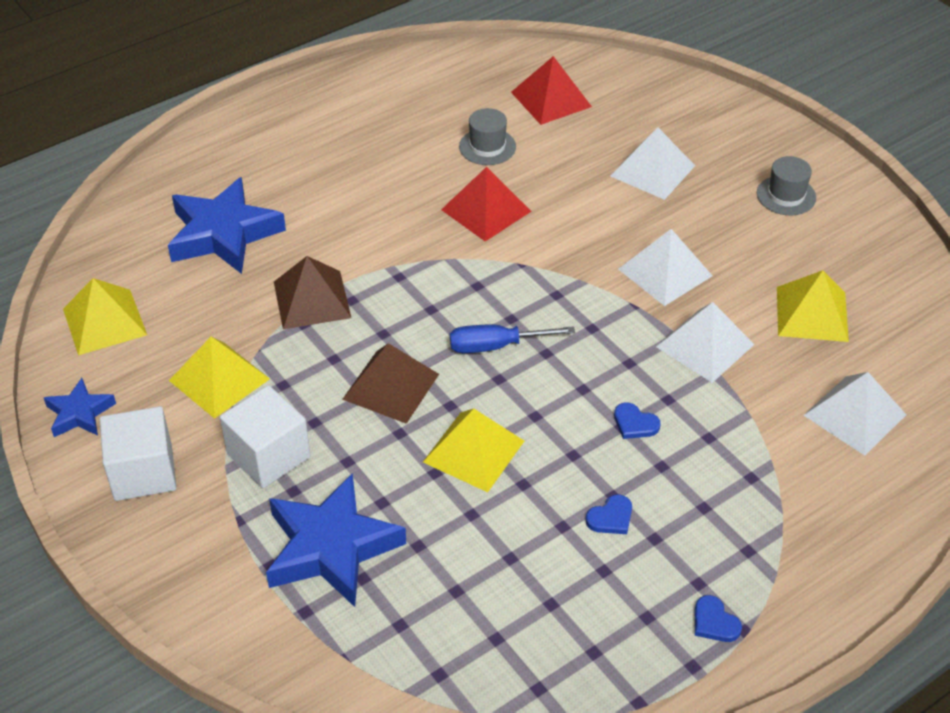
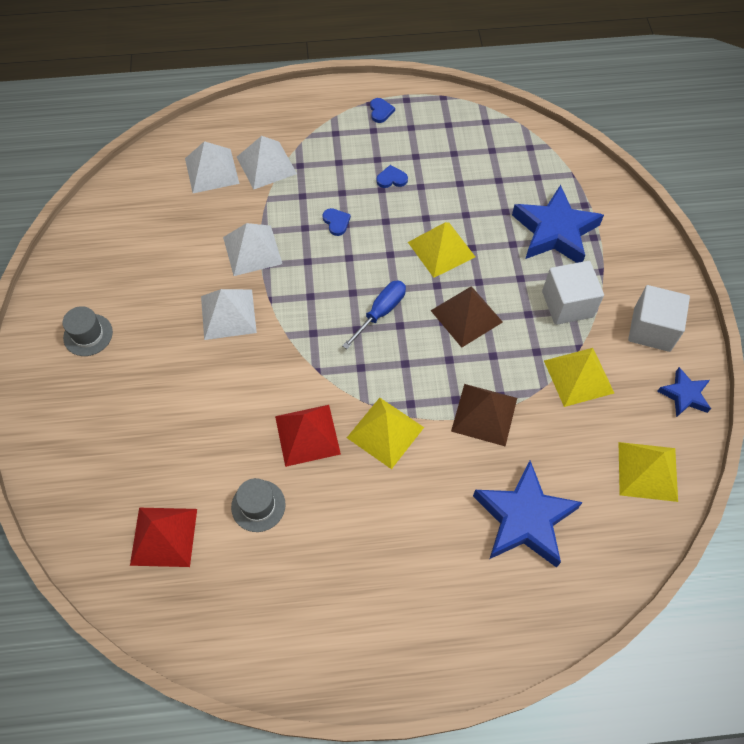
camera: 150 degrees left, 15 degrees up
(496, 346) = (380, 312): blue screwdriver -> blue screwdriver turned 75 degrees counterclockwise
(652, 171) = (155, 408): white pyramid -> white pyramid (266, 165)
(812, 313) = (168, 239): yellow pyramid -> yellow pyramid (385, 432)

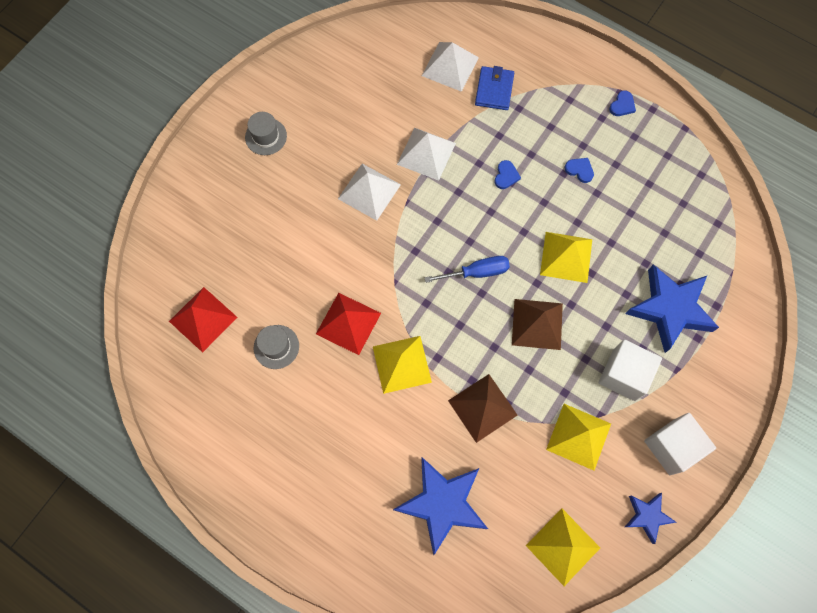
camera: 40 degrees right, 10 degrees up
(266, 165) = (494, 90): white pyramid -> blue wallet

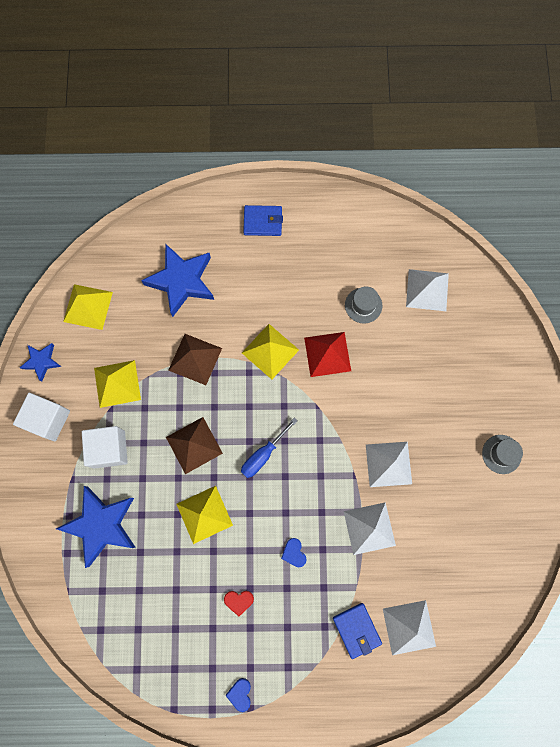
camera: 145 degrees right, 5 degrees up
(203, 319) = (427, 290): red pyramid -> white pyramid
(308, 512) = (263, 222): none -> blue wallet
(579, 170) = (239, 601): blue heart -> red heart

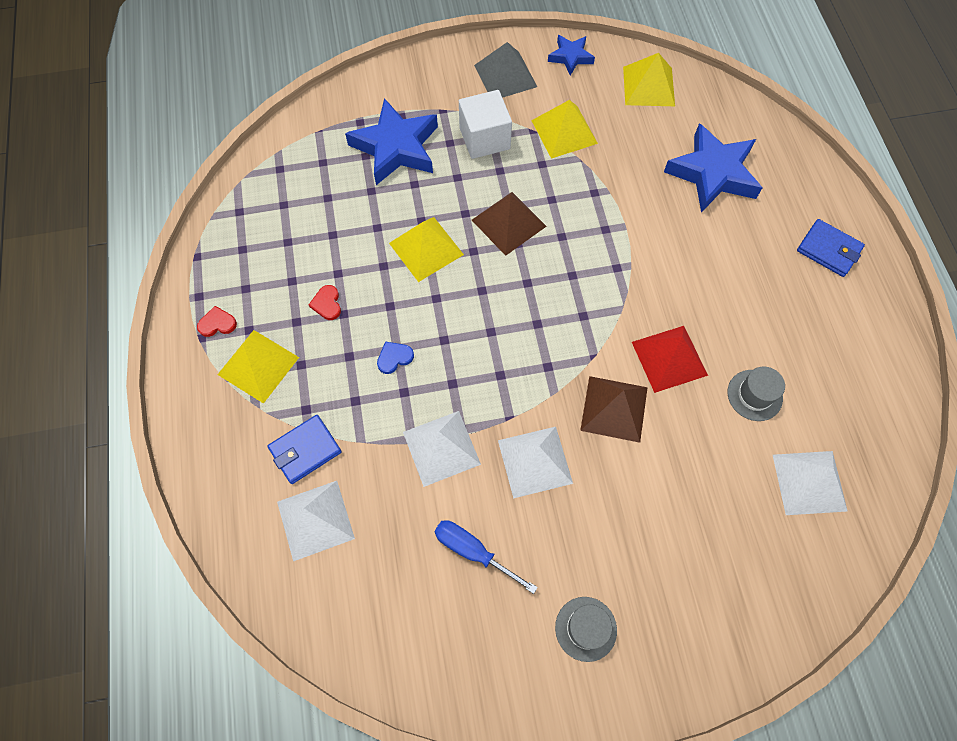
camera: 80 degrees right, 10 degrees down
(48, 419) = (505, 75): white cube -> grey pyramid
(195, 359) = (617, 205): brown pyramid -> brown pyramid (614, 408)
(240, 694) = (217, 323): blue heart -> red heart
(263, 222) = (828, 250): blue wallet -> blue wallet turned 45 degrees counterclockwise
(263, 454) = (514, 302): blue screwdriver -> blue screwdriver (473, 552)
(270, 351) = (652, 287): yellow pyramid -> yellow pyramid (258, 366)

